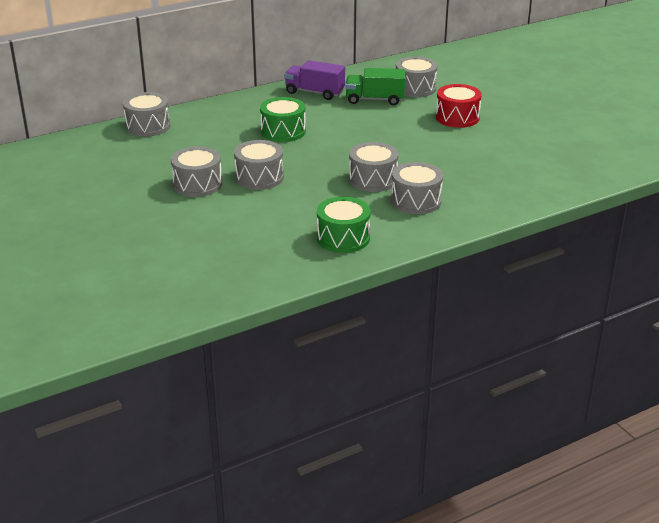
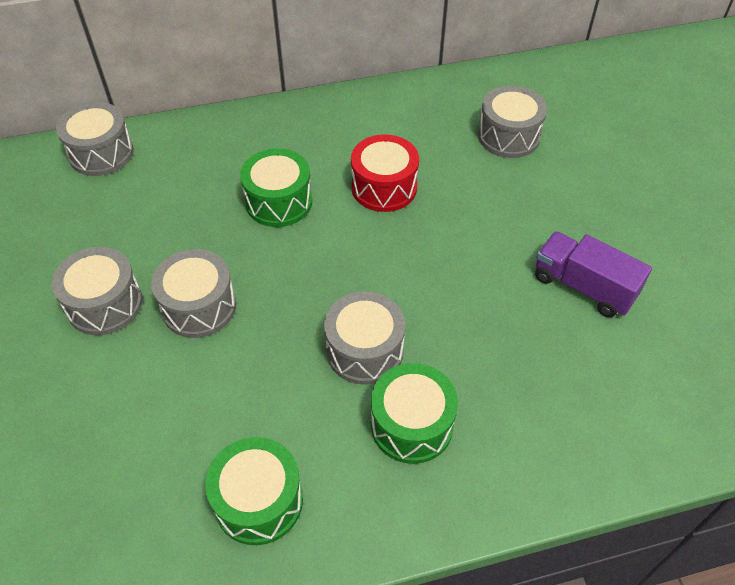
camera: 15 degrees right, 20 degrees up
(314, 92) = (359, 120): purple truck -> purple truck (583, 287)
(375, 100) = (439, 152): green truck -> none
(416, 201) = (411, 425): grey drum -> green drum
(457, 117) = (549, 218): red drum -> red drum (384, 187)

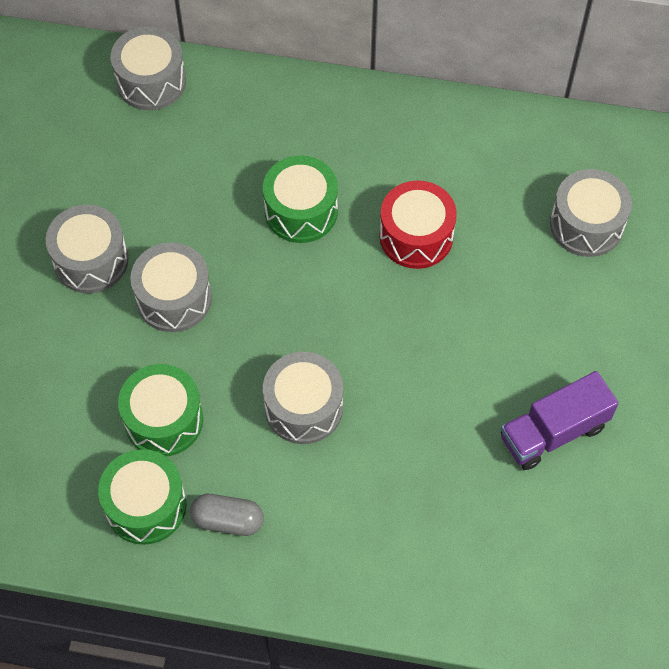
camera: 25 degrees right, 10 degrees up
(347, 479) = (228, 520): none -> grey capsule
(411, 425) = (308, 496): green drum -> green drum (163, 420)
(583, 287) = (553, 432): purple truck -> purple truck turned 90 degrees counterclockwise

